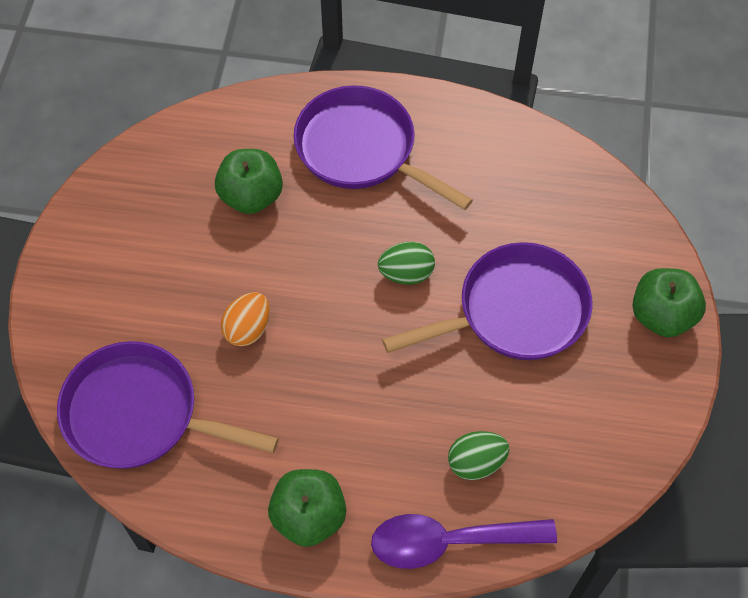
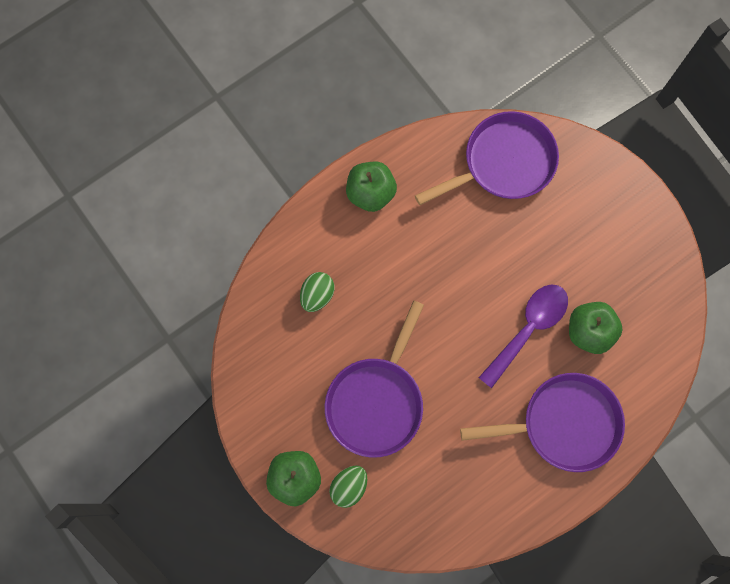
camera: 135 degrees right, 15 degrees up
(248, 329) = (502, 255): orange egg -> none
(406, 273) = (456, 367): green egg -> green egg (349, 486)
(449, 542) = (293, 244): purple spoon -> purple spoon (528, 329)

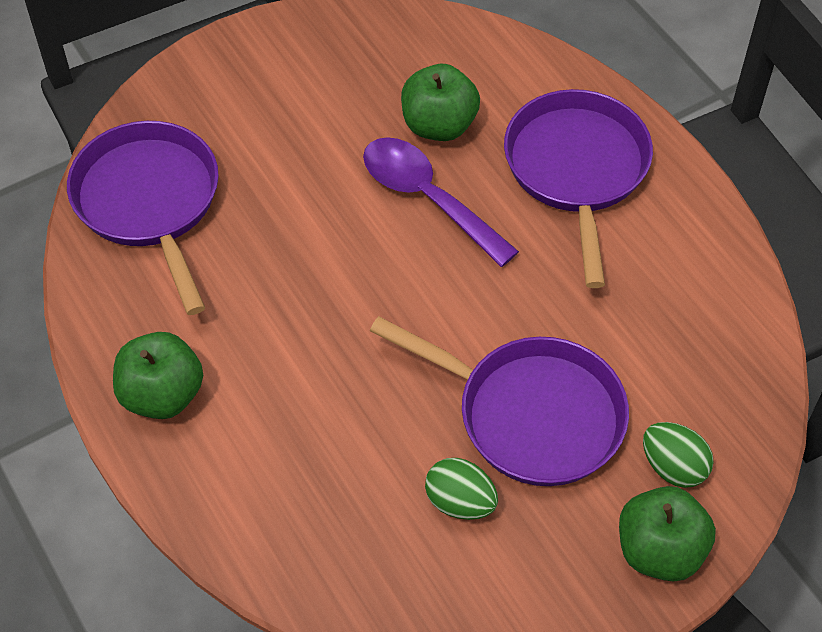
camera: 85 degrees left, 20 degrees down
(317, 295) = (335, 492): green egg -> green egg (460, 502)

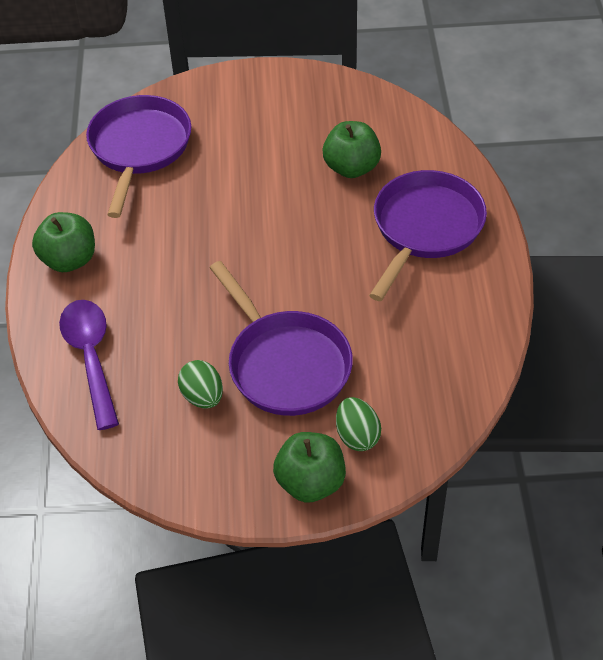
camera: 30 degrees right, 5 degrees down
(427, 198) = (312, 209): purple spoon -> purple spoon (91, 357)

